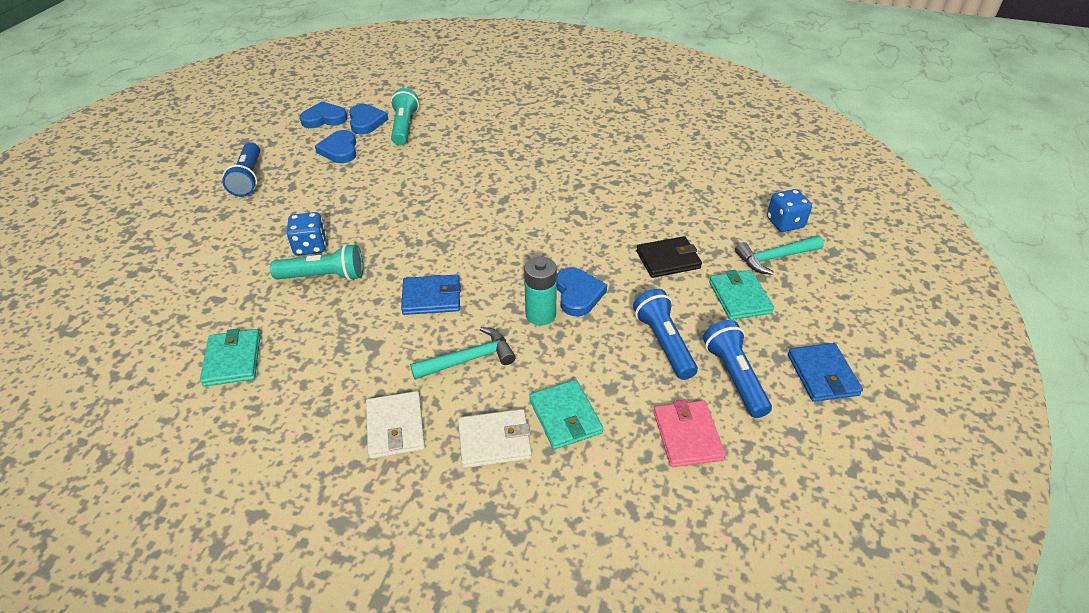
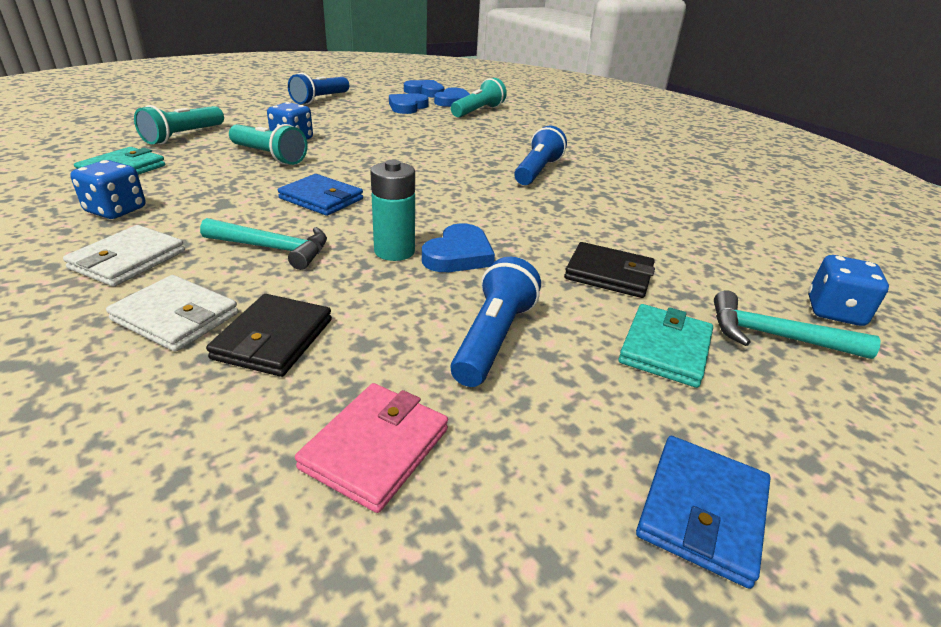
camera: 35 degrees right, 10 degrees down
(210, 295) = (183, 136): none -> turquoise flashlight
(308, 398) = (116, 210): none -> blue dice
(565, 416) = (274, 339): turquoise wallet -> black wallet
(734, 377) = (541, 424): blue flashlight -> blue flashlight (537, 171)

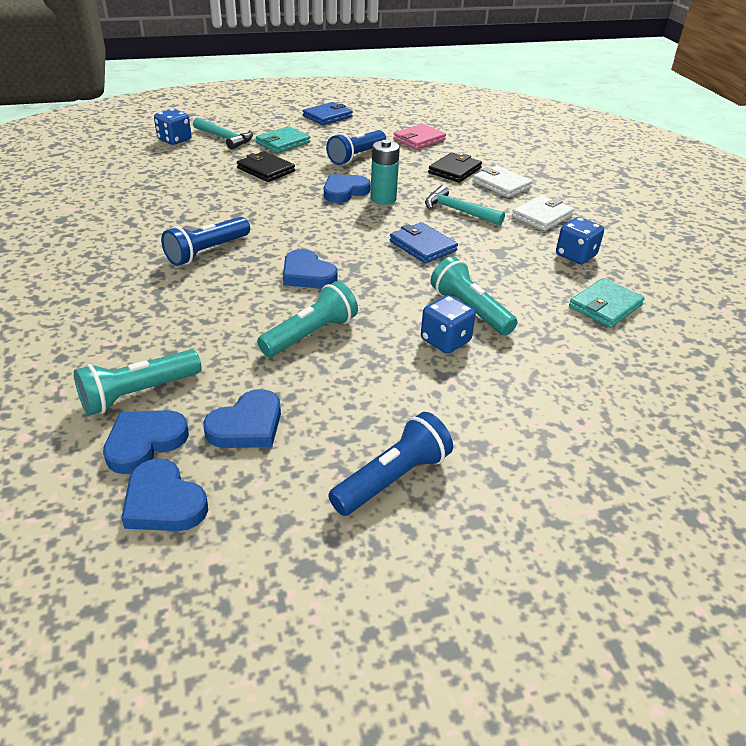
camera: 160 degrees left, 5 degrees up
(183, 136) = (578, 365): turquoise flashlight -> turquoise flashlight (311, 334)
(430, 165) = (307, 274): none -> blue heart

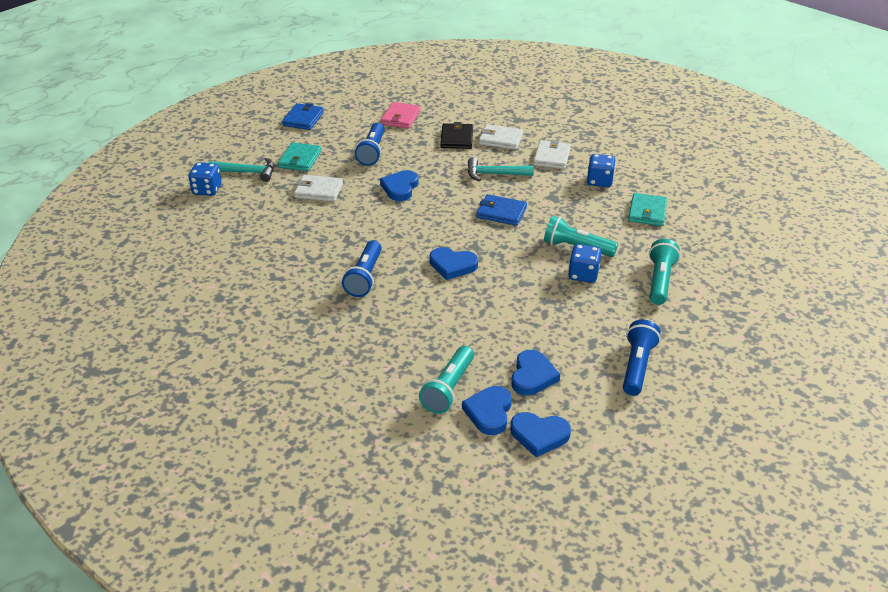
camera: 30 degrees left, 0 degrees up
(266, 170) = (319, 191): black wallet -> white wallet
(311, 334) = (503, 306): turquoise flashlight -> turquoise flashlight (660, 281)
(383, 199) = (434, 184): turquoise battery -> none

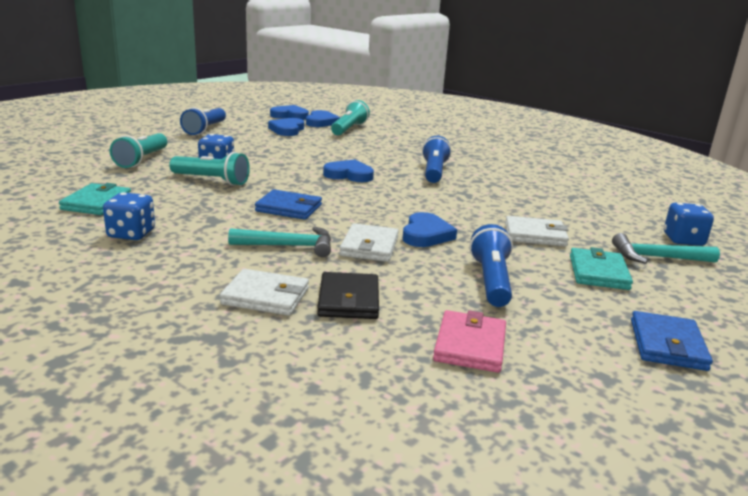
camera: 175 degrees right, 15 degrees down
(551, 157) = (185, 266): white wallet -> white wallet (369, 246)

